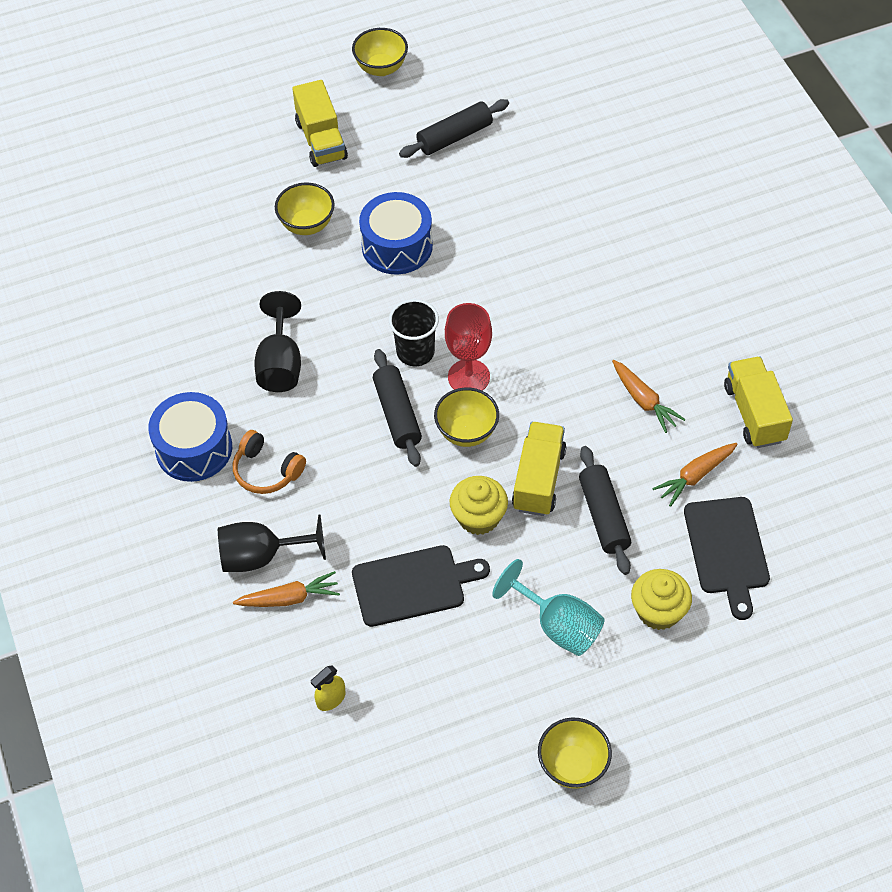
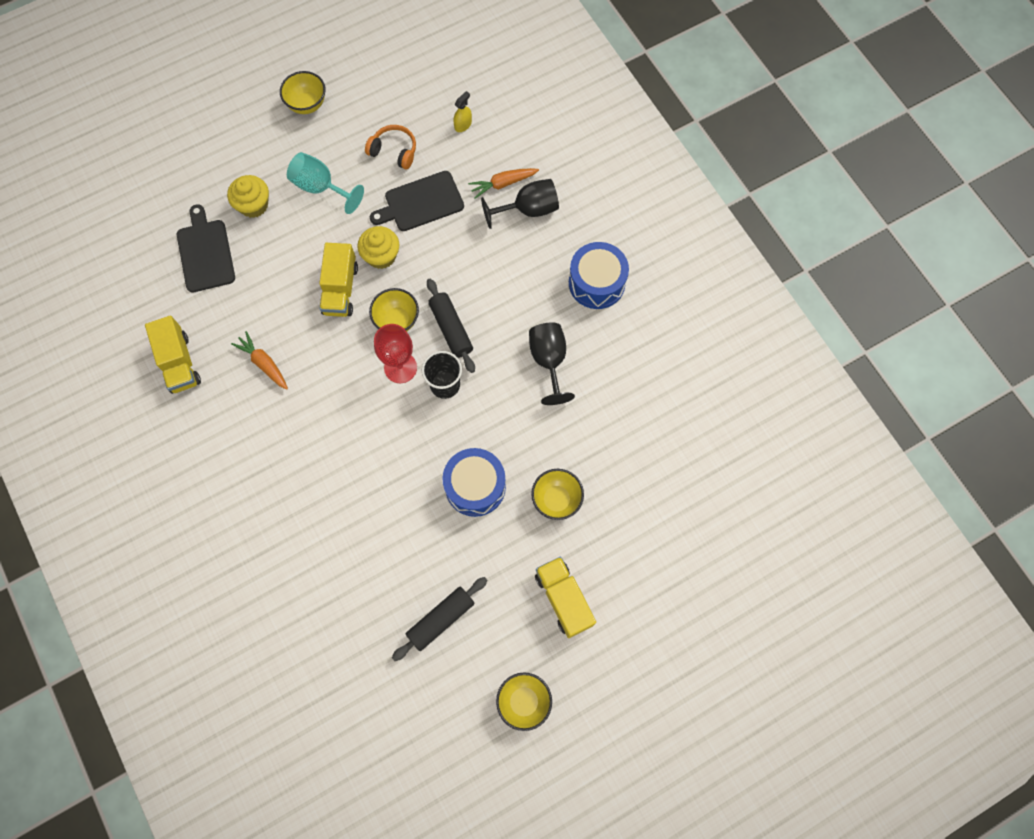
camera: 170 degrees right, 15 degrees up
(267, 471) = (539, 272): orange headphones -> orange headphones (394, 151)
(603, 516) = (292, 267): black rolling pin -> none
(695, 476) = (226, 306): orange carrot -> none

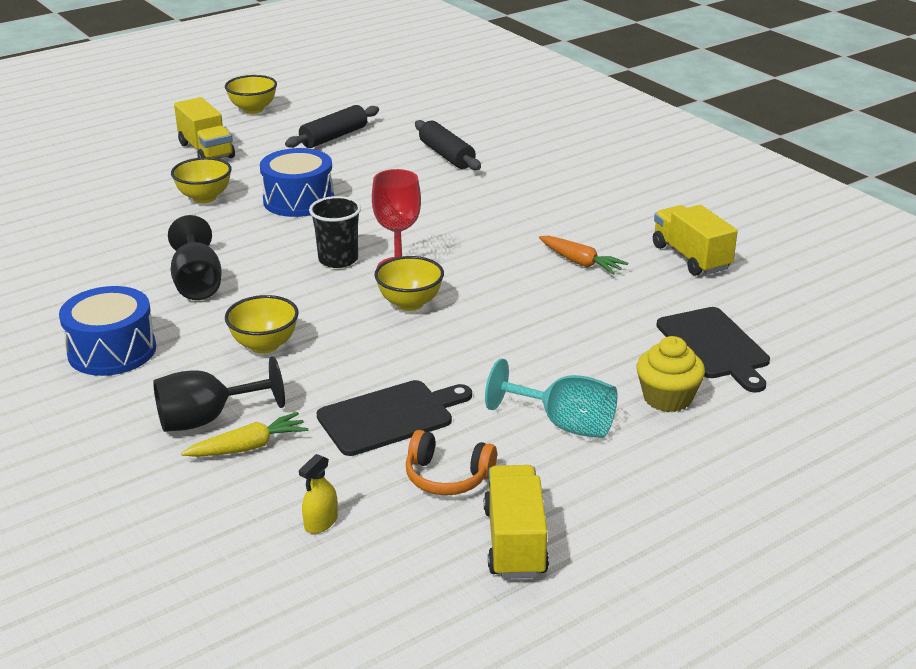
camera: 175 degrees right, 40 degrees down
(307, 104) = (632, 533): yellow bowl -> yellow bowl (264, 345)
(340, 289) = (498, 325): yellow truck -> yellow truck (515, 542)
(381, 256) = (444, 358): yellow cupcake -> none
(451, 329) = (332, 300): black rolling pin -> black rolling pin (447, 155)
(503, 184) = (248, 447): orange carrot -> yellow carrot

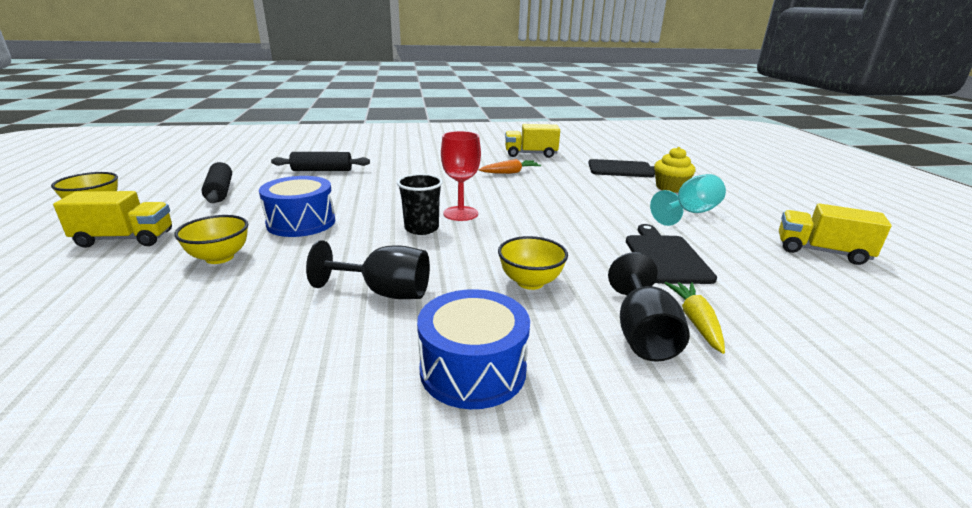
camera: 65 degrees left, 5 degrees down
(321, 522) = (811, 311): yellow spray bottle -> none
(410, 303) = (513, 220): yellow bowl -> none
(447, 477) = (747, 255): orange headphones -> none

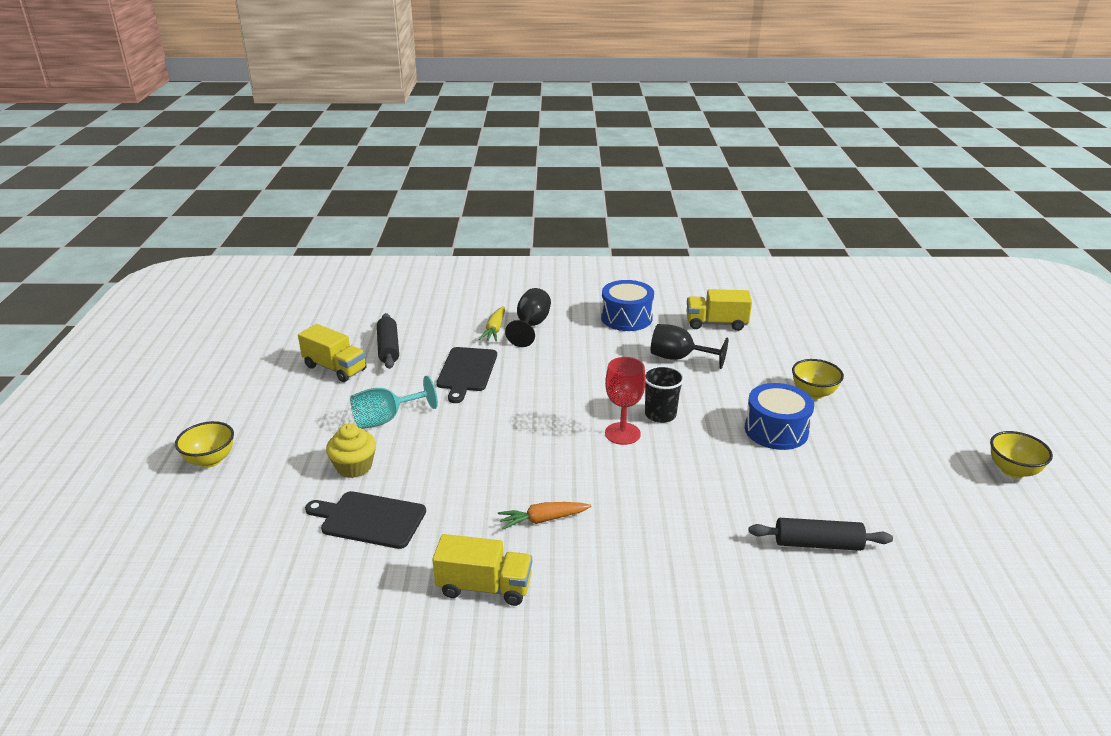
camera: 170 degrees left, 5 degrees up
(125, 239) = (913, 418): yellow truck -> yellow truck (716, 323)
(220, 191) = (909, 493): black rolling pin -> black rolling pin (388, 348)
(530, 282) = (581, 358): yellow bowl -> yellow bowl (210, 460)

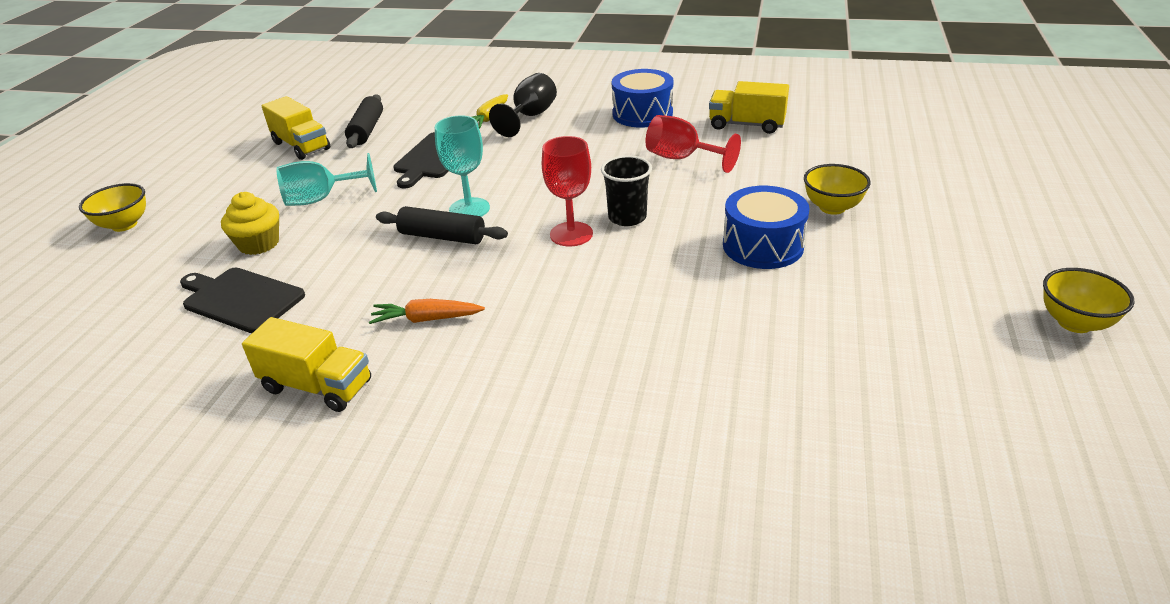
camera: 15 degrees right, 5 degrees up
(525, 418) = (469, 209): none -> turquoise goblet
(679, 358) = (682, 158): black goblet -> red goblet
(817, 544) = (751, 385): black rolling pin -> black rolling pin (442, 237)

